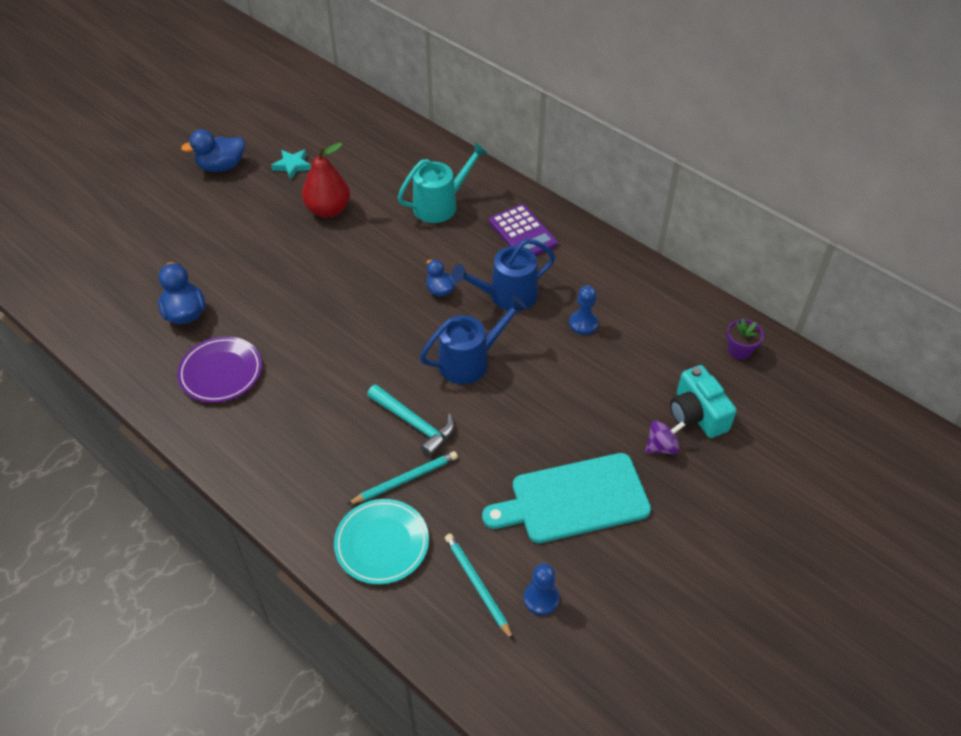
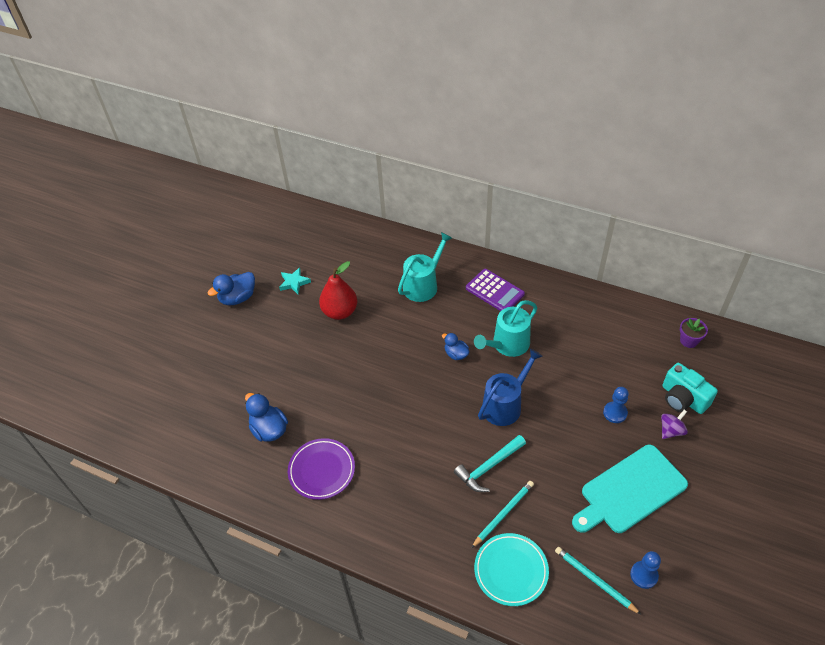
camera: 15 degrees left, 0 degrees up
(414, 424) = (488, 467): turquoise hammer -> turquoise hammer turned 120 degrees clockwise
(507, 296) = (507, 344): blue watering can -> turquoise watering can
(583, 323) = (572, 351): blue pawn -> blue pawn (615, 413)

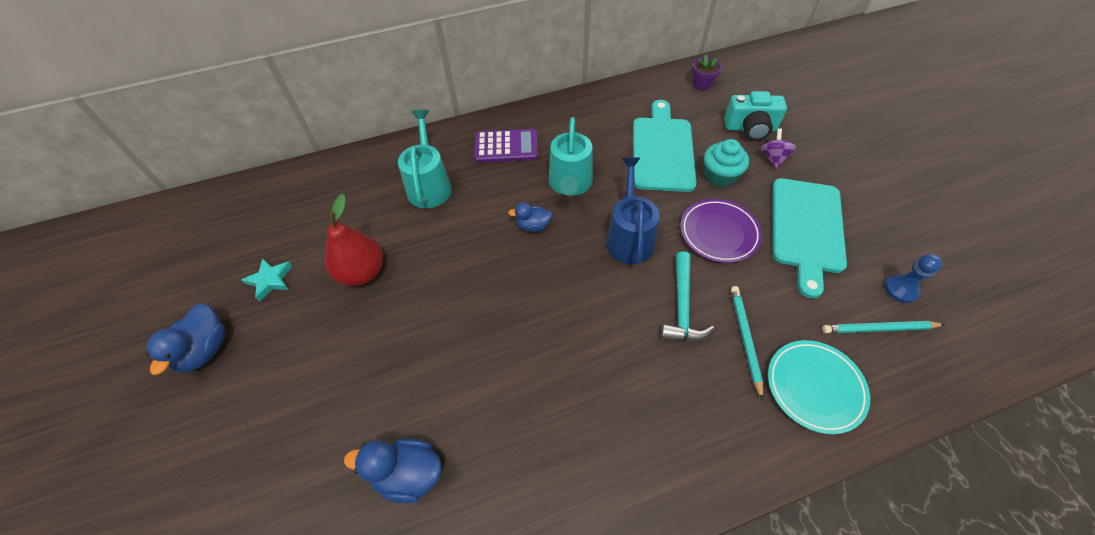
camera: 45 degrees left, 5 degrees up
(322, 470) = (524, 464): purple plate -> purple plate (719, 233)
(596, 367) = (662, 150): none -> turquoise cutting board
(615, 413) = (720, 176): blue pawn -> turquoise cupcake

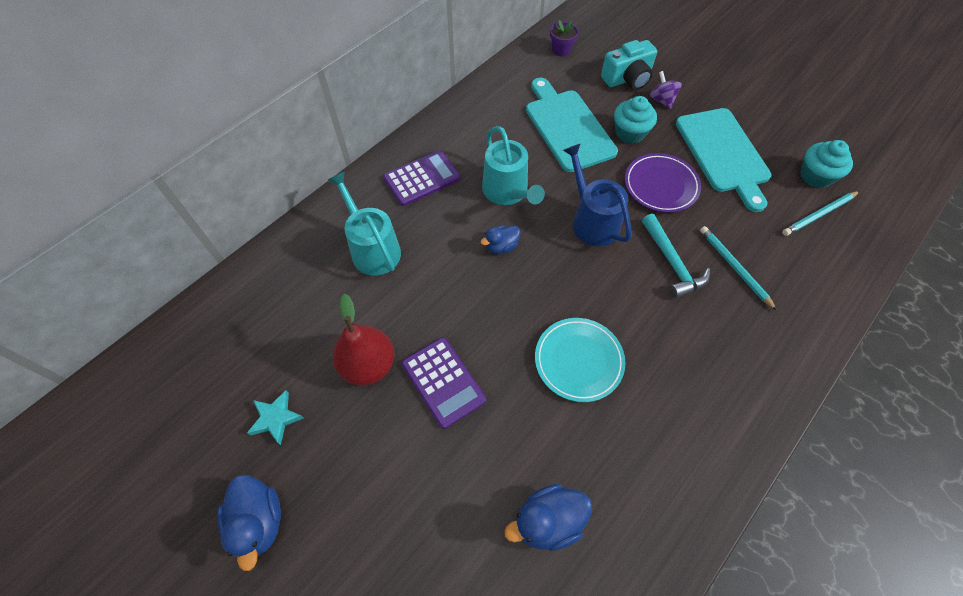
camera: 30 degrees left, 5 degrees up
(408, 313) = (443, 382): none -> purple calculator
(814, 387) = (804, 282): turquoise plate -> turquoise plate (578, 361)
(901, 289) = (815, 176): blue pawn -> turquoise cupcake

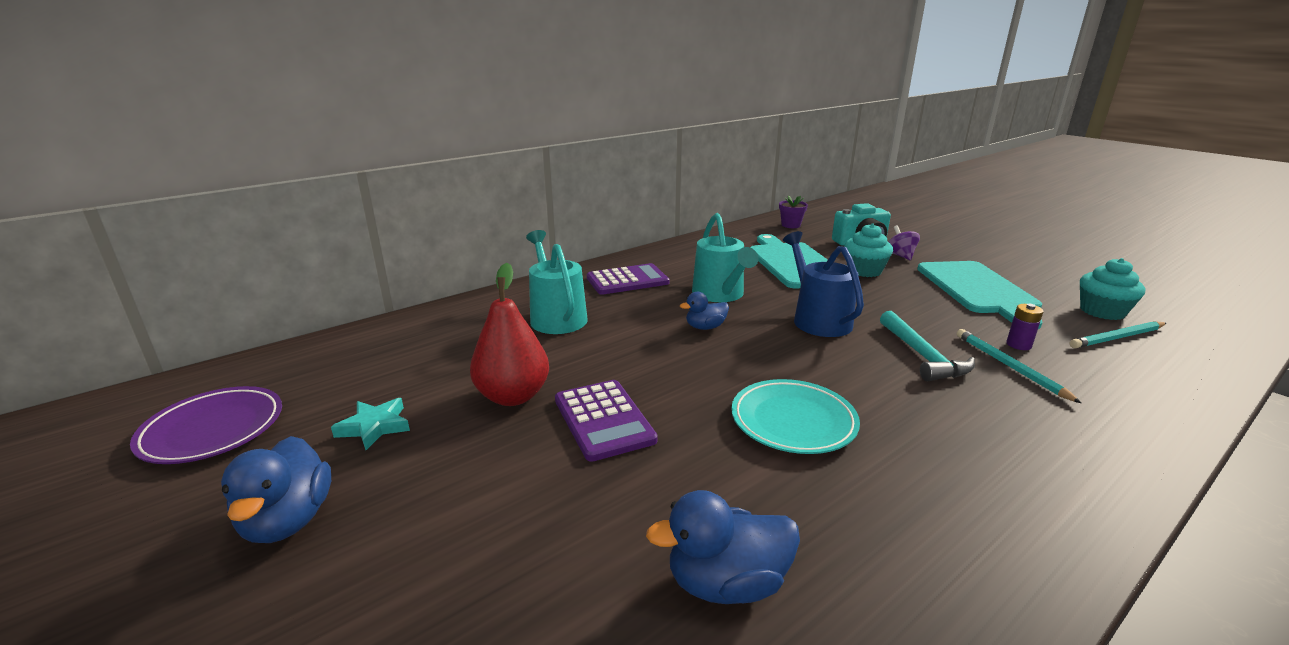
camera: 10 degrees right, 35 degrees down
(660, 185) = (903, 303): purple plate -> purple plate (213, 430)
(745, 236) = (1018, 345): none -> purple battery

